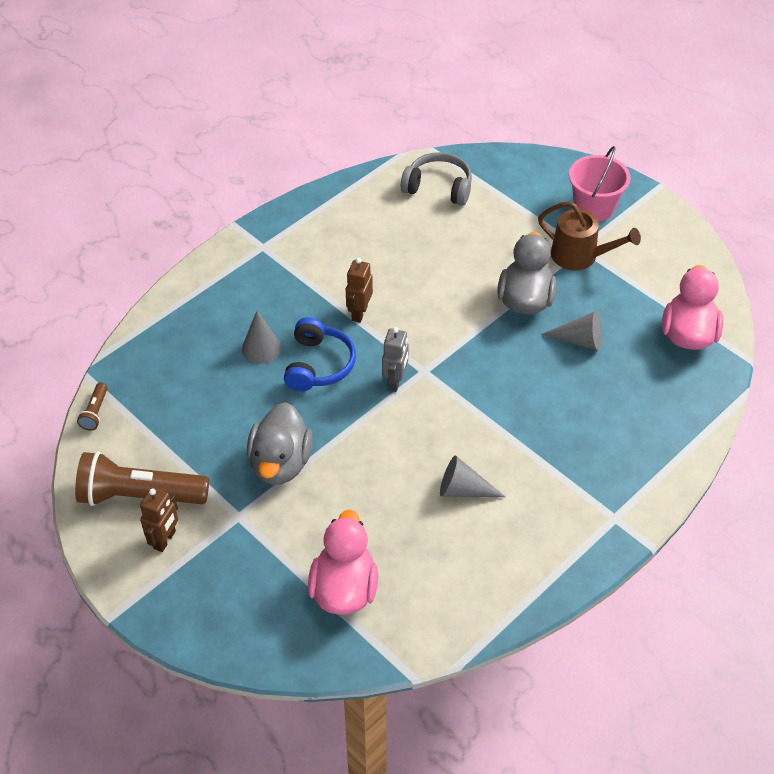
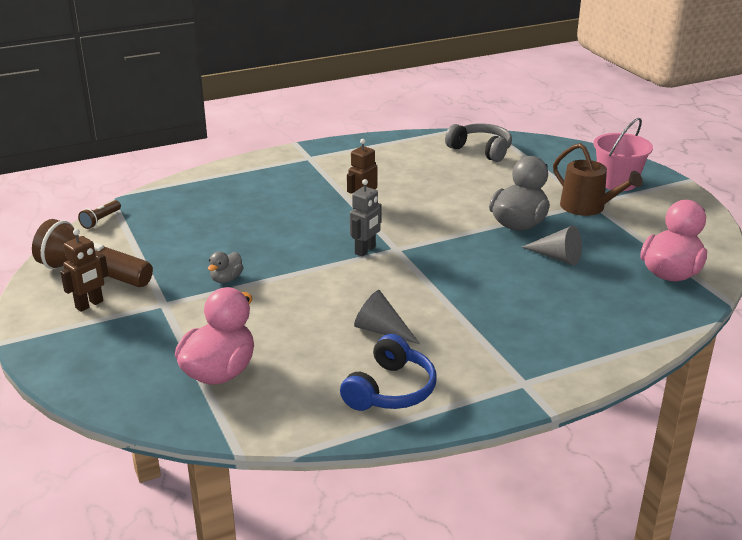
camera: 20 degrees right, 20 degrees down
(261, 348) = (264, 210): grey cone -> none
(280, 463) = (226, 279): grey duck -> grey duck, size x0.49
(318, 365) = (305, 228): blue headphones -> blue headphones (390, 390)

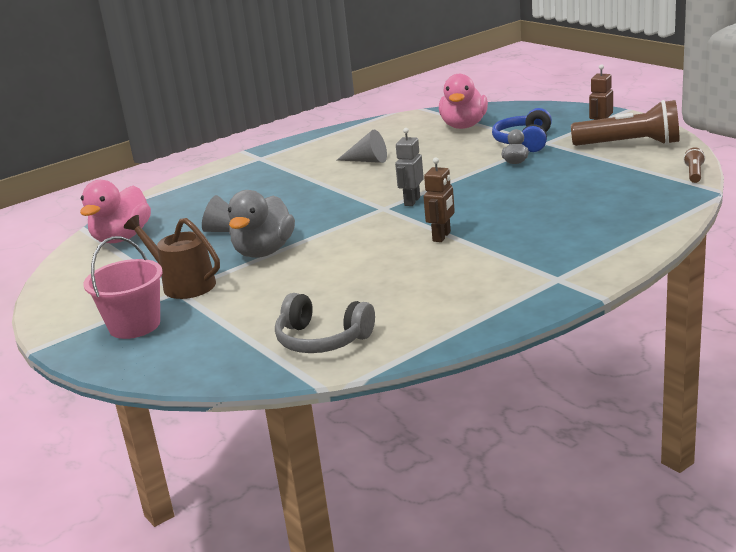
camera: 170 degrees right, 5 degrees down
(390, 390) = (347, 140): blue headphones -> blue headphones (524, 142)

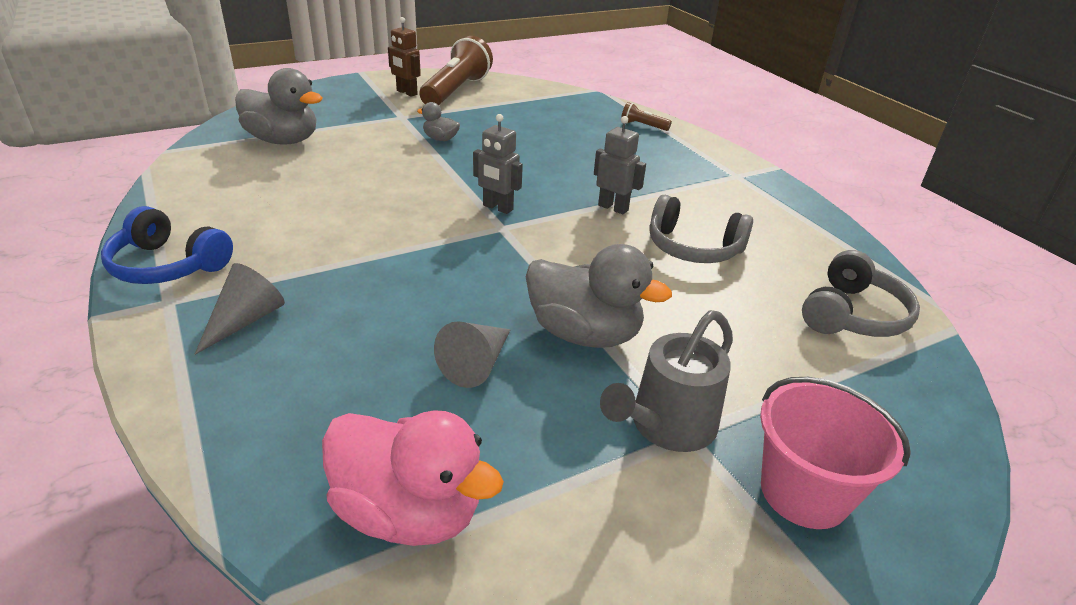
camera: 85 degrees left, 10 degrees up
(184, 284) = (667, 425): brown watering can -> grey watering can
(367, 161) = (320, 214): grey cone -> grey cone (246, 320)
(394, 272) = (693, 248): none -> grey headphones
(442, 236) = (613, 208): brown robot -> grey robot
(464, 126) = (283, 141): pink duck -> grey duck
(524, 142) = (386, 124): blue headphones -> blue headphones (168, 265)
(694, 173) = (551, 88): brown flashlight -> brown flashlight (643, 126)

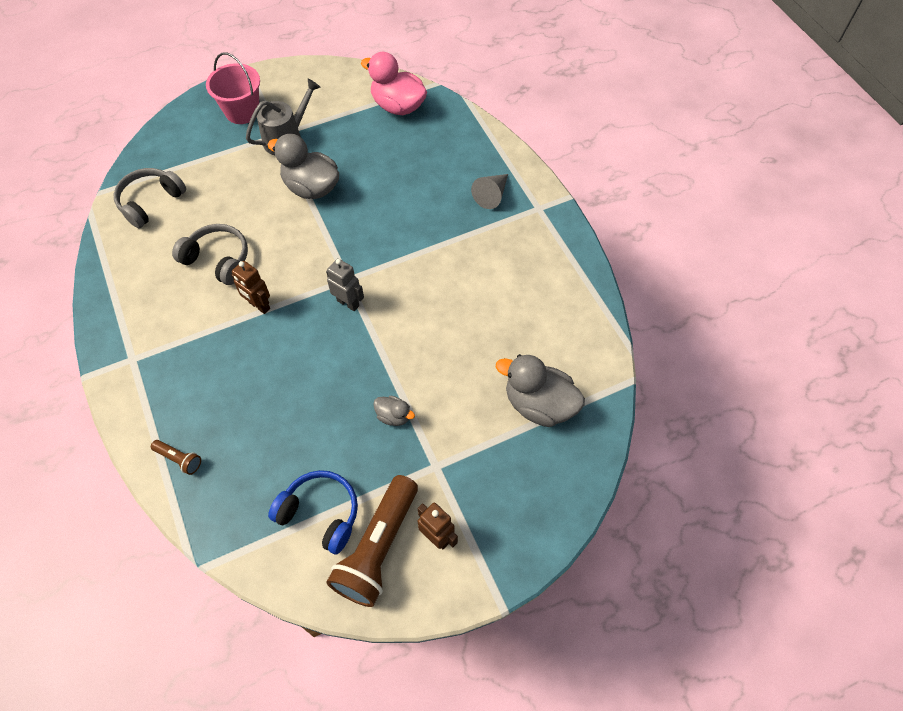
camera: 175 degrees left, 25 degrees up
(168, 265) = (553, 236): blue headphones -> blue headphones (320, 514)
(476, 364) = (370, 169): grey cone -> none
(613, 208) = (259, 306): grey robot -> brown robot

